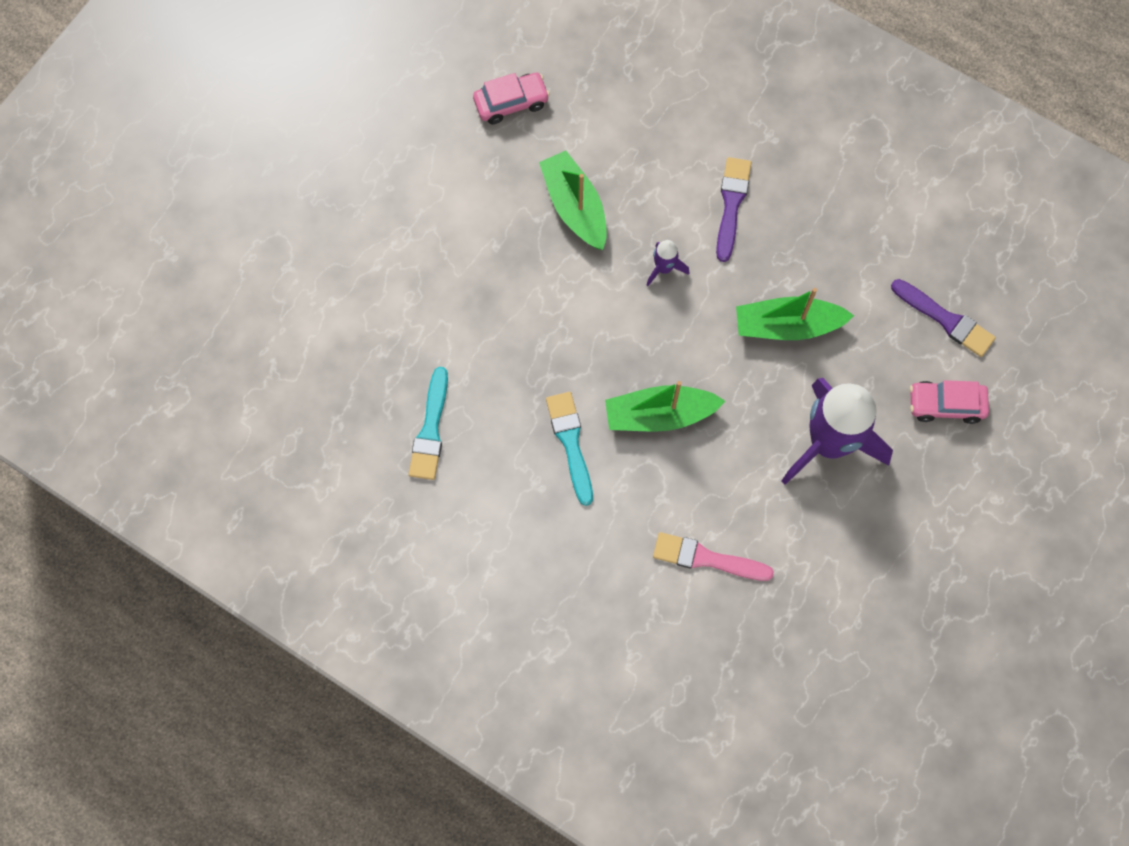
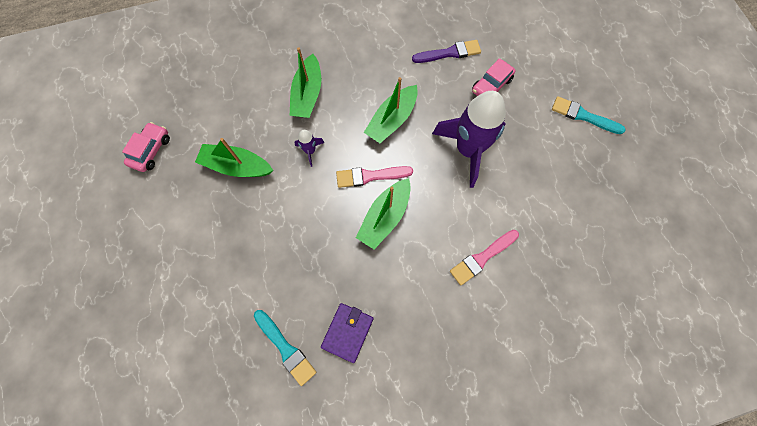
camera: 50 degrees left, 0 degrees up
(499, 478) = (347, 332): none -> purple wallet
(570, 443) = (361, 276): turquoise brush -> turquoise brush (583, 116)
(693, 359) = (370, 176): none -> pink brush
(731, 204) = (307, 94): purple brush -> green boat

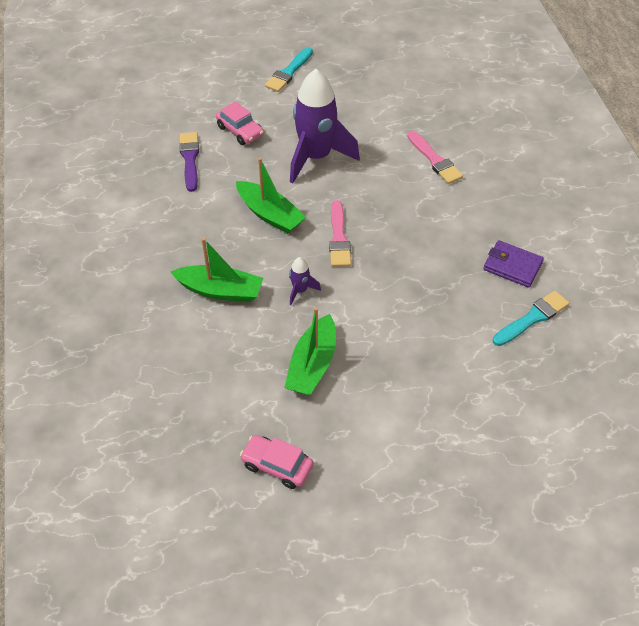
camera: 85 degrees left, 20 degrees down
(385, 217) = (388, 229): green boat -> none

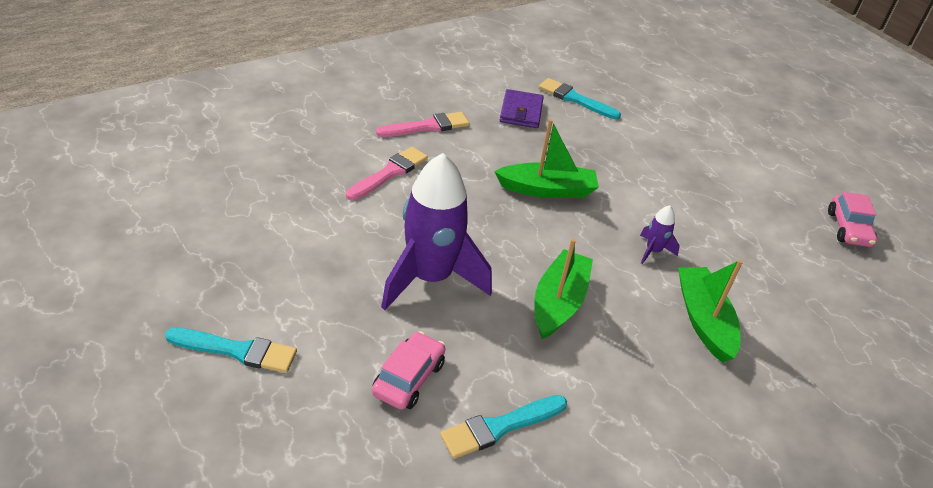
camera: 115 degrees left, 10 degrees down
(190, 159) = (500, 427): purple brush -> turquoise brush
(312, 365) = (733, 225): green boat -> green boat (547, 190)
(339, 238) = (558, 233): pink brush -> pink brush (427, 126)

